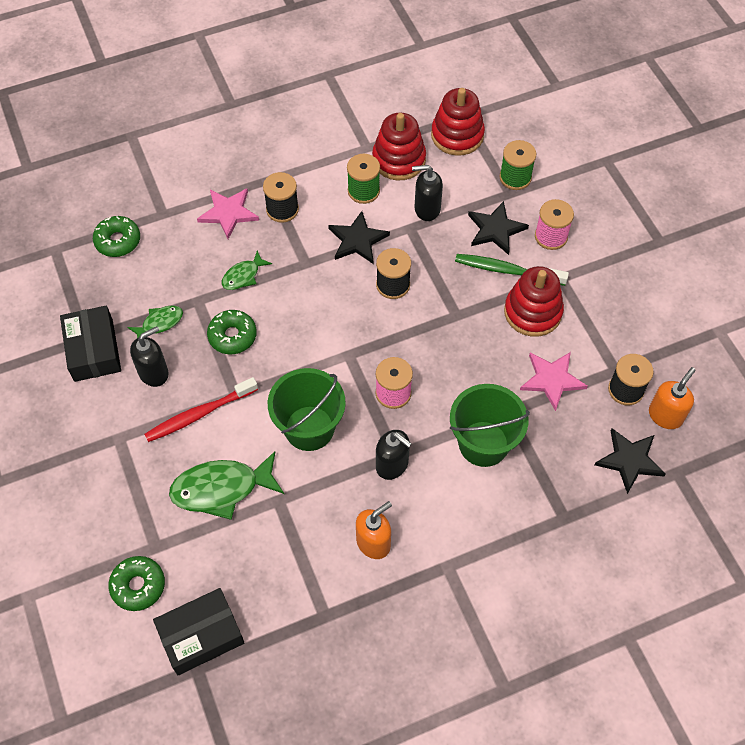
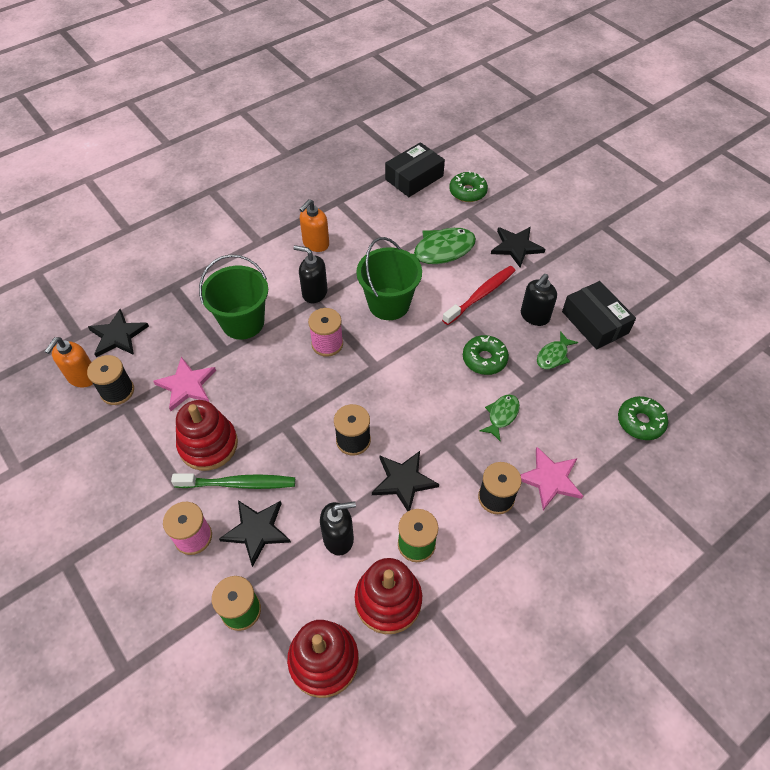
camera: 165 degrees right, 5 degrees down
(122, 473) = (516, 247): none -> black star

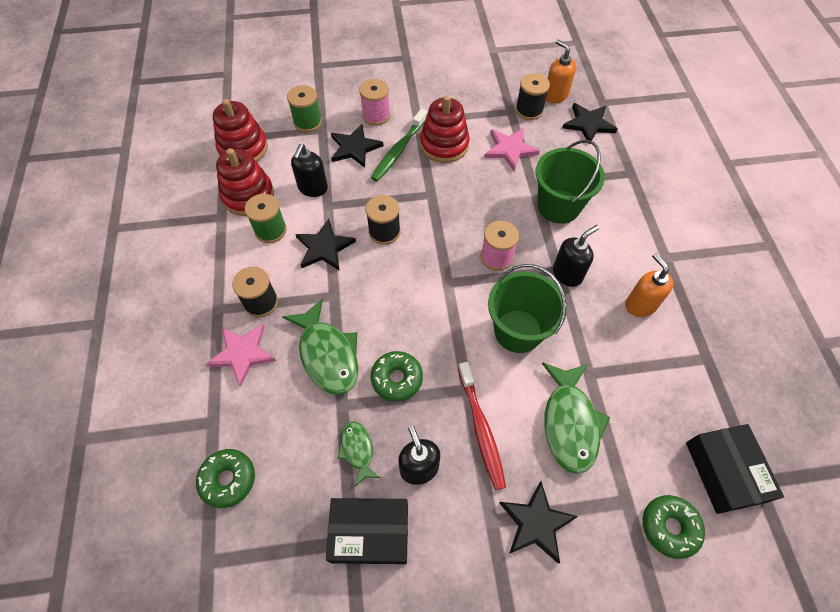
camera: 120 degrees right, 5 degrees up
(501, 415) = (327, 354): green fish -> green fish, size x1.85

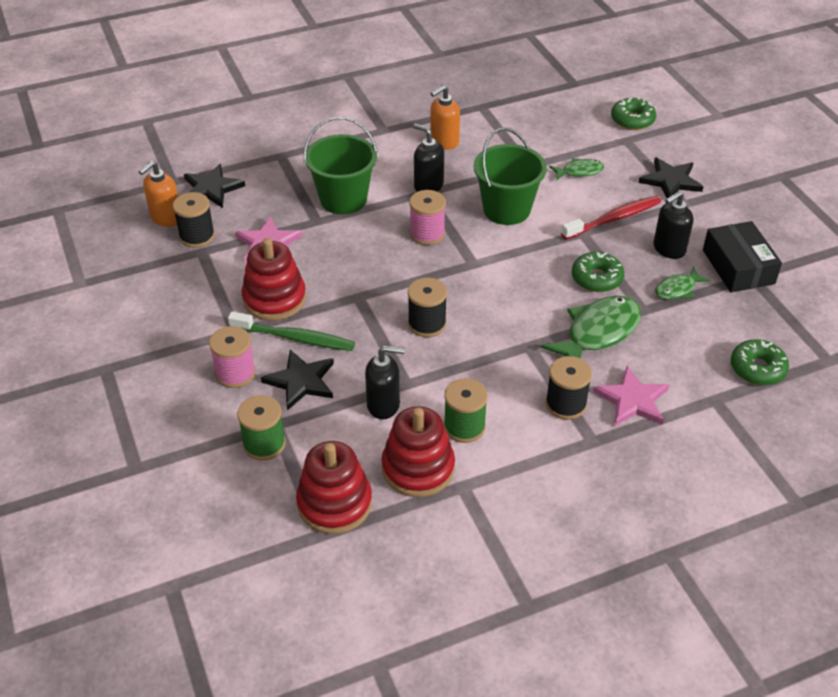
camera: 105 degrees left, 15 degrees down
(324, 247) = (469, 370): black star -> none
(570, 422) = (579, 171): green fish -> green fish, size x0.54
(724, 472) = (575, 97): black box -> none

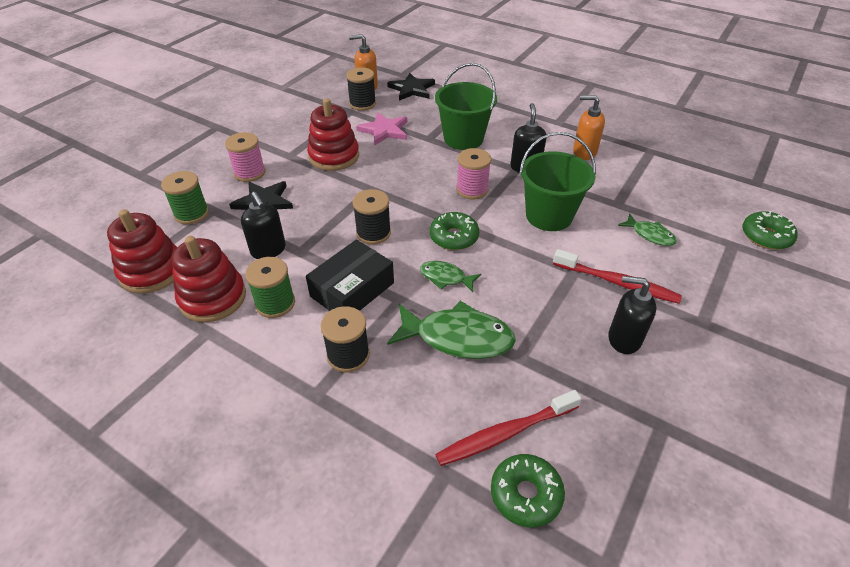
camera: 55 degrees right, 0 degrees up
(295, 338) = (304, 181): green toothbrush -> none
(596, 278) = (527, 306): green donut -> green donut (454, 237)
(632, 400) = (390, 402): pink star -> none
(671, 181) = (721, 298): black star -> none
(677, 289) = (575, 370): green fish -> green fish (445, 277)
(704, 353) = (505, 433): none -> red toothbrush
(738, 267) = (663, 407): black box -> black box (352, 289)

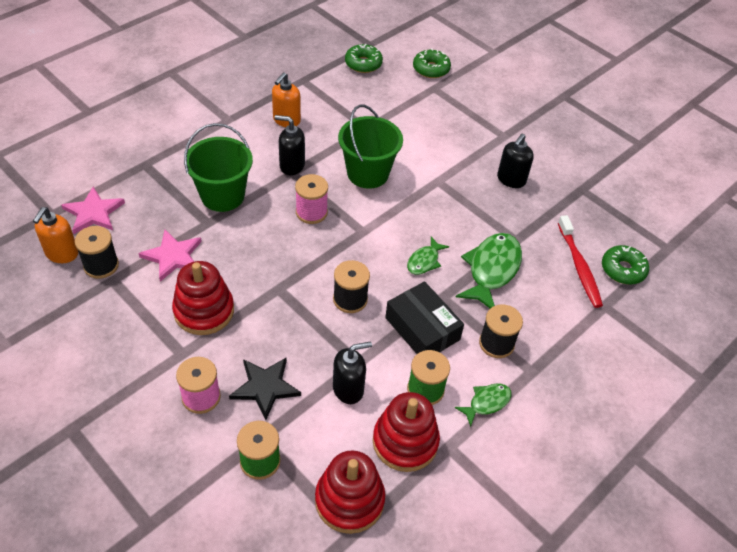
camera: 80 degrees left, 5 degrees up
(412, 89) = (93, 213): black star -> pink star
(454, 237) = (375, 243): green donut -> green donut (363, 64)
(617, 283) = (457, 162): red toothbrush -> none
(650, 235) = (410, 125): green fish -> green fish (486, 403)

